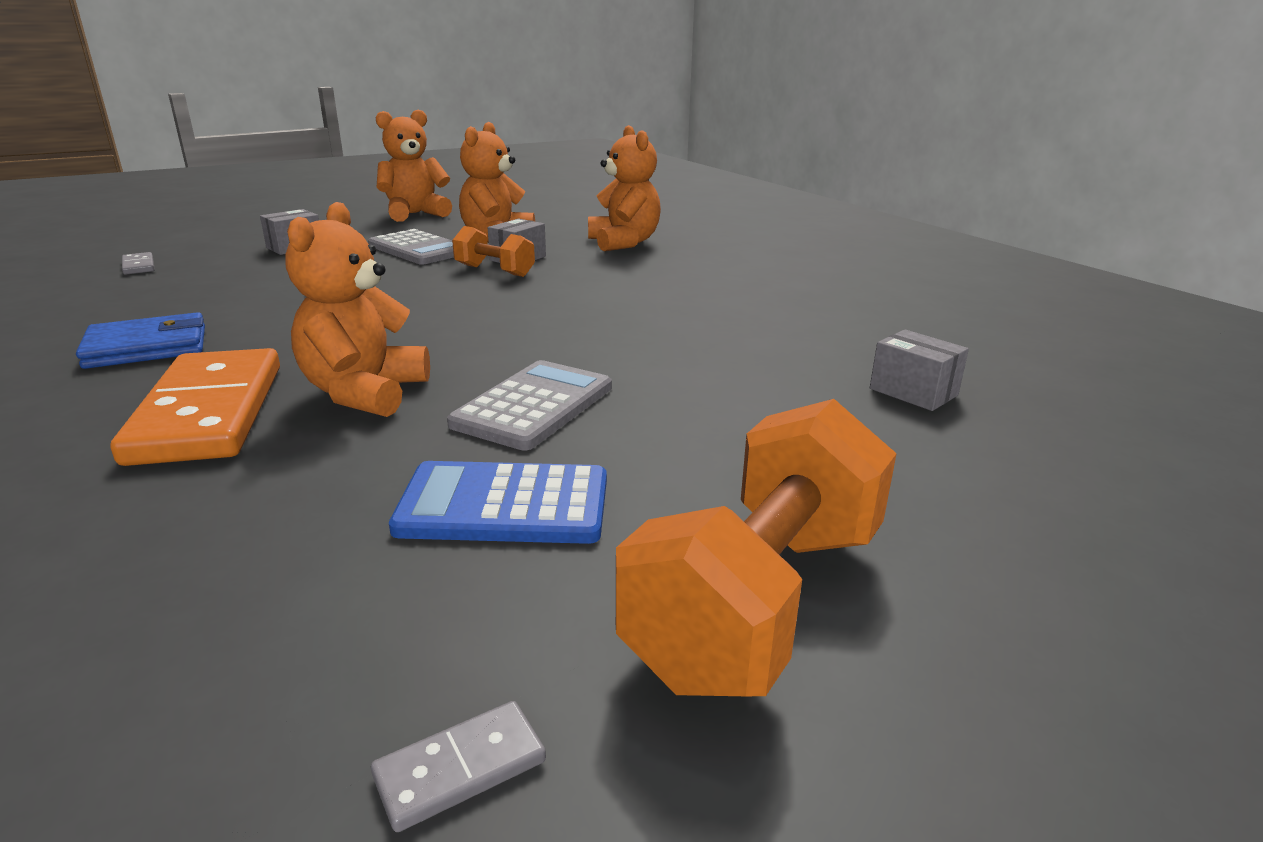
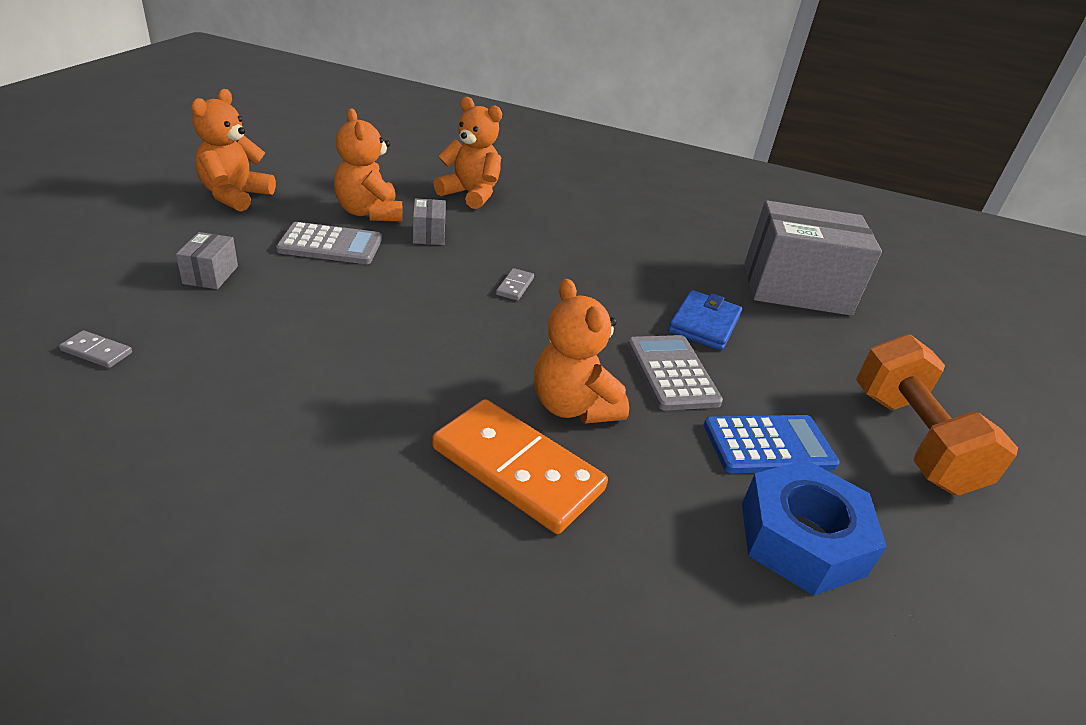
camera: 45 degrees left, 10 degrees up
(147, 347) = (341, 438): blue wallet -> blue wallet (704, 324)
(326, 602) = (801, 538): none -> blue nut
(460, 768) = (948, 566): grey domino -> grey domino (515, 286)
(494, 271) = (437, 255): orange dumbbell -> none
(504, 505) = (768, 445): blue calculator -> blue calculator turned 150 degrees counterclockwise
(913, 392) = (796, 288): grey box -> grey box, size x2.45

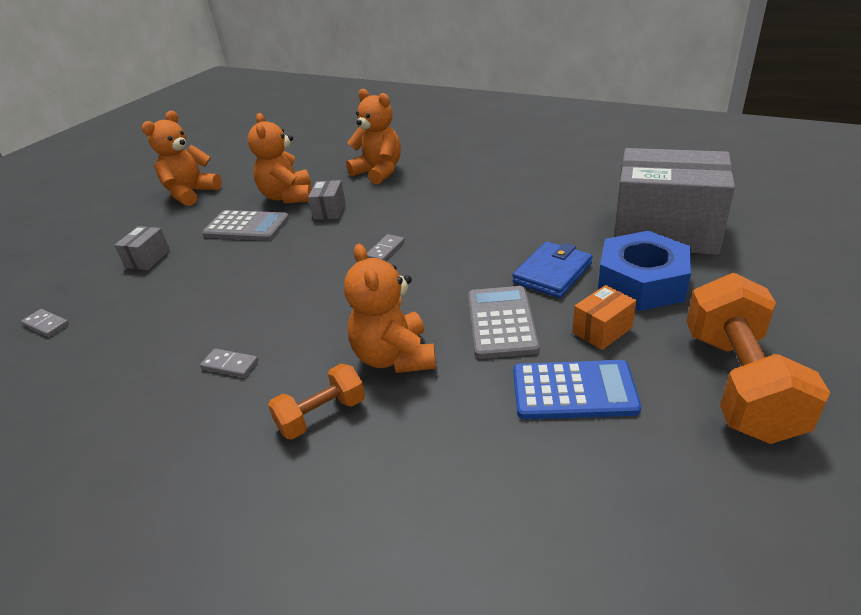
camera: 20 degrees right, 0 degrees up
(381, 410) = (230, 365): none -> grey domino
(517, 469) = (322, 415): orange domino -> orange dumbbell
(773, 385) = (602, 330): none -> orange box
(801, 538) = (572, 486): blue nut -> blue nut (641, 282)

